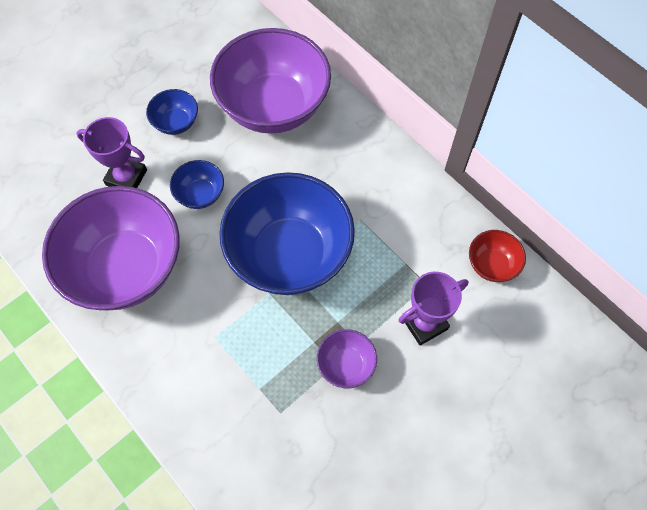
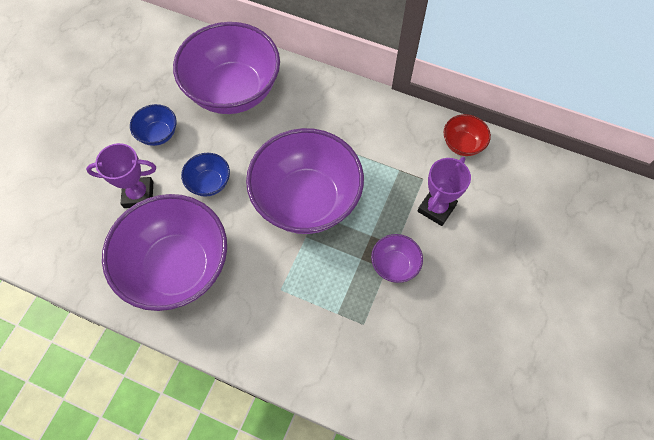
camera: 25 degrees left, 0 degrees up
(289, 254) = (306, 200): blue bowl -> purple bowl

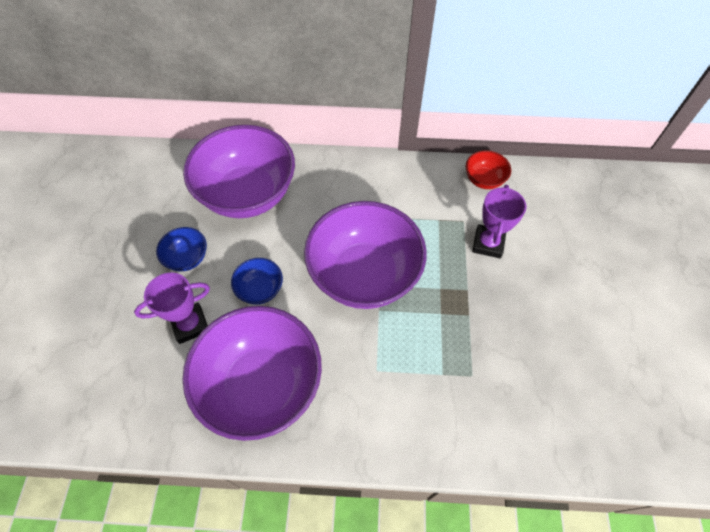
camera: 20 degrees left, 5 degrees down
(394, 265) = (474, 309): purple bowl -> none

